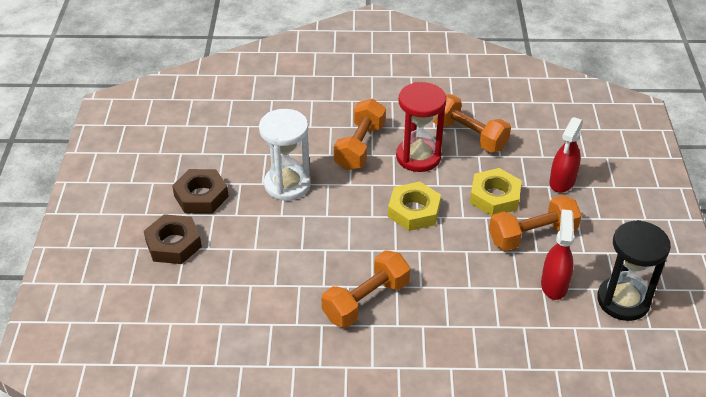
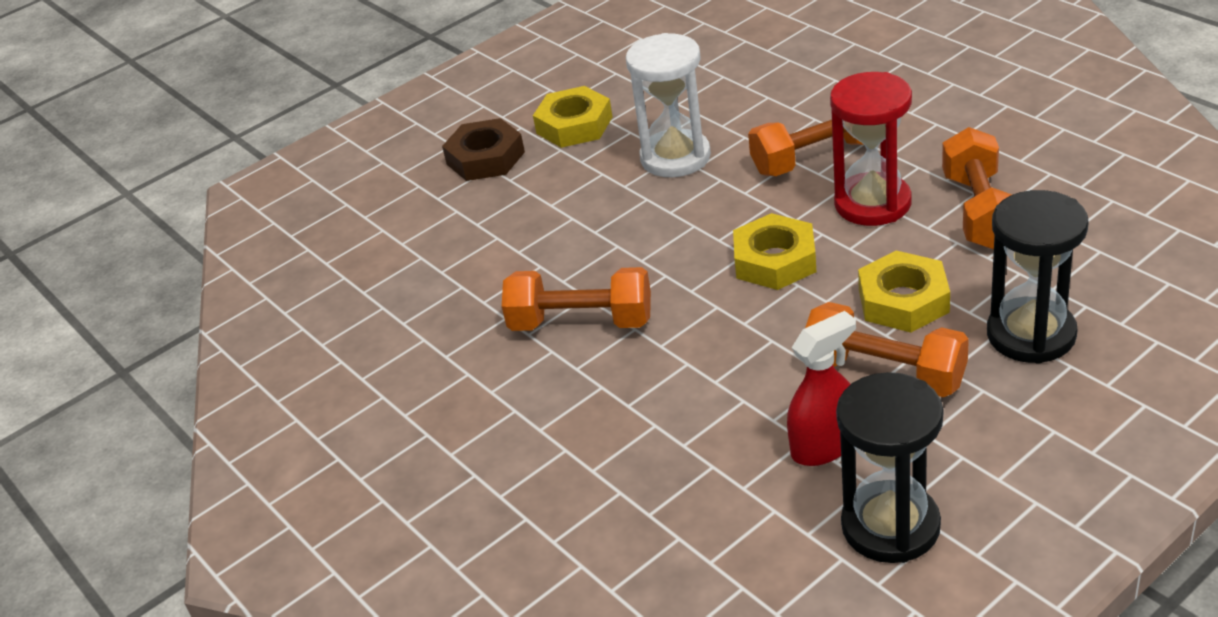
camera: 55 degrees right, 5 degrees down
(201, 196) = (574, 125): brown nut -> yellow nut
(562, 182) = (1031, 334): red spray bottle -> black hourglass

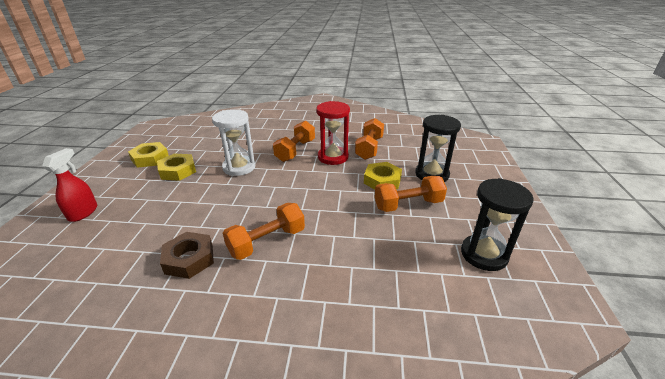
camera: 50 degrees left, 5 degrees down
(485, 158) = (141, 196): brown nut -> brown nut (189, 259)
(775, 260) = (322, 186): yellow nut -> yellow nut (150, 158)
(824, 446) = (424, 239): red spray bottle -> red spray bottle (83, 212)
(980, 211) = (369, 148): orange dumbbell -> orange dumbbell turned 60 degrees clockwise

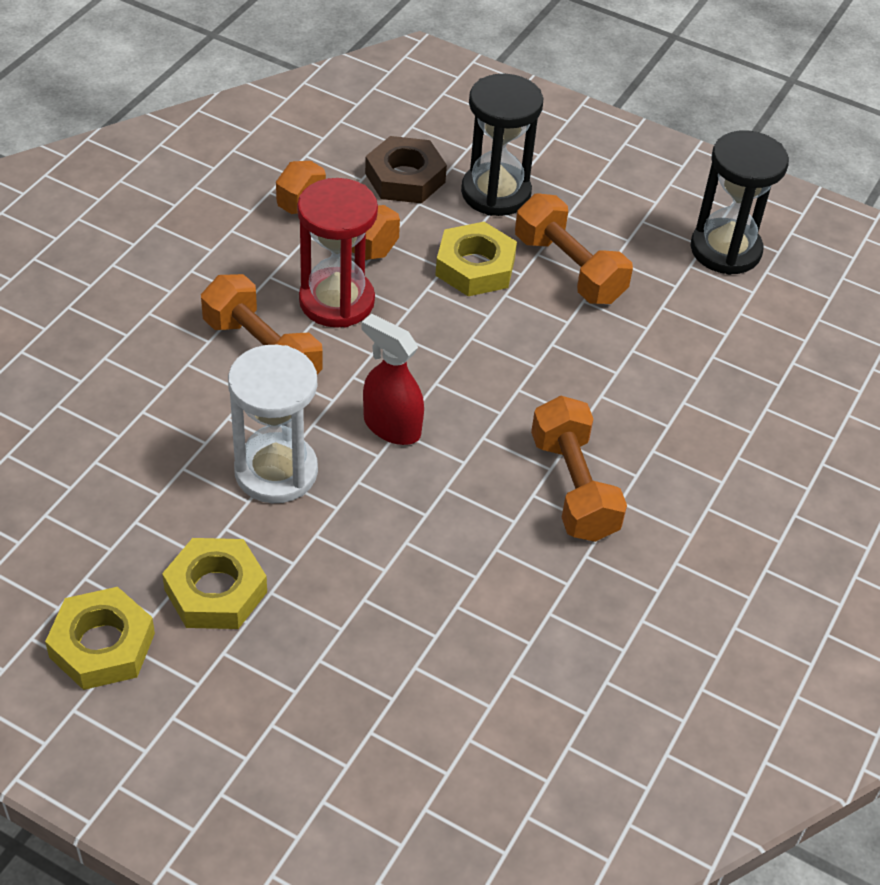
camera: 70 degrees left, 15 degrees up
(83, 212) = (308, 785): red spray bottle -> red spray bottle (391, 426)
(189, 259) = (567, 605): brown nut -> brown nut (405, 178)
(408, 205) = (569, 269): orange dumbbell -> orange dumbbell turned 45 degrees counterclockwise

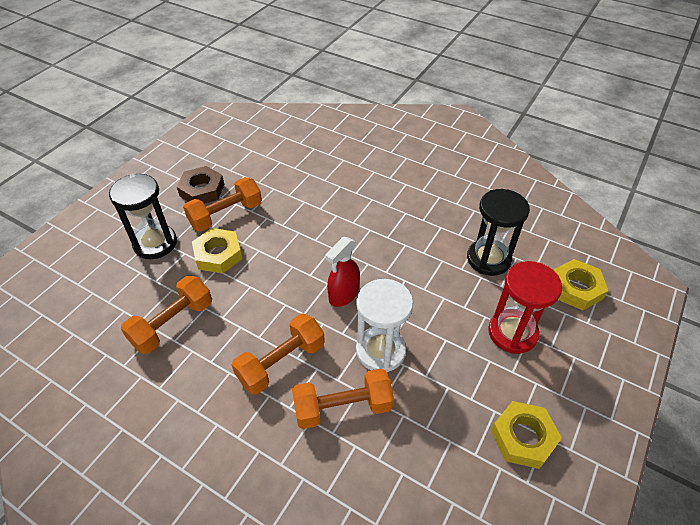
camera: 85 degrees left, 0 degrees up
(215, 591) = (472, 378): yellow nut -> yellow nut (576, 288)
(336, 301) = (239, 323): red hourglass -> red hourglass (512, 333)
(405, 178) = (129, 287): brown nut -> brown nut (202, 190)
(573, 487) = (382, 221): orange dumbbell -> orange dumbbell (343, 407)
(725, 250) = (221, 156): black hourglass -> black hourglass (488, 259)

